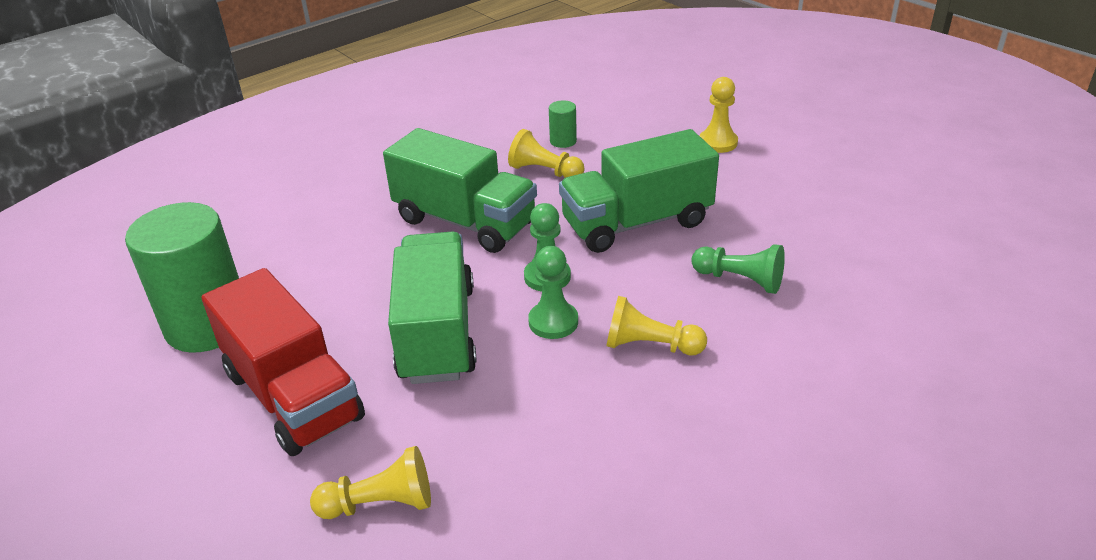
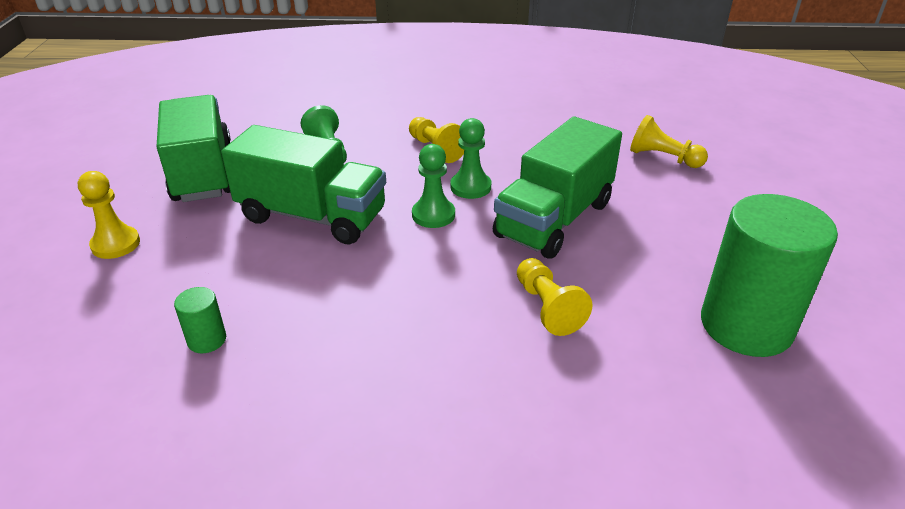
camera: 140 degrees left, 0 degrees up
(293, 396) = (689, 231): red truck -> none
(465, 222) = (431, 298): green truck -> green truck (203, 172)
(545, 171) = (287, 310): yellow pawn -> yellow pawn (547, 307)

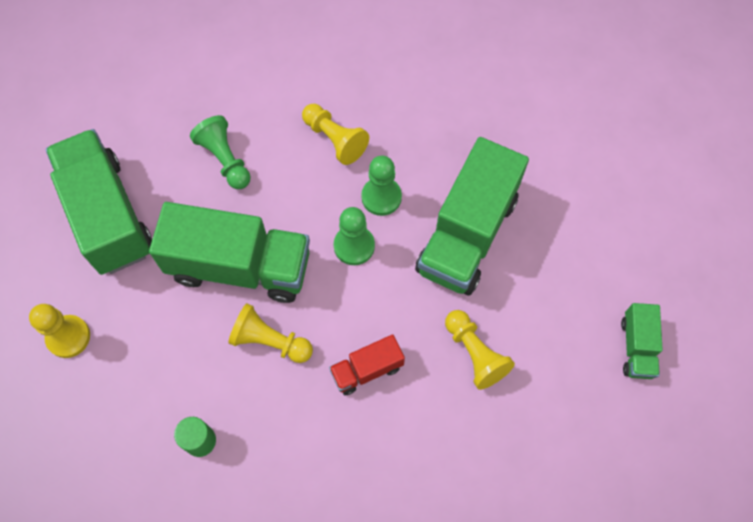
camera: 10 degrees left, 30 degrees up
(419, 305) = (367, 370): none -> red truck
(663, 158) = (563, 119): yellow pawn -> yellow pawn (270, 341)
(746, 325) = (636, 347): green cylinder -> green truck

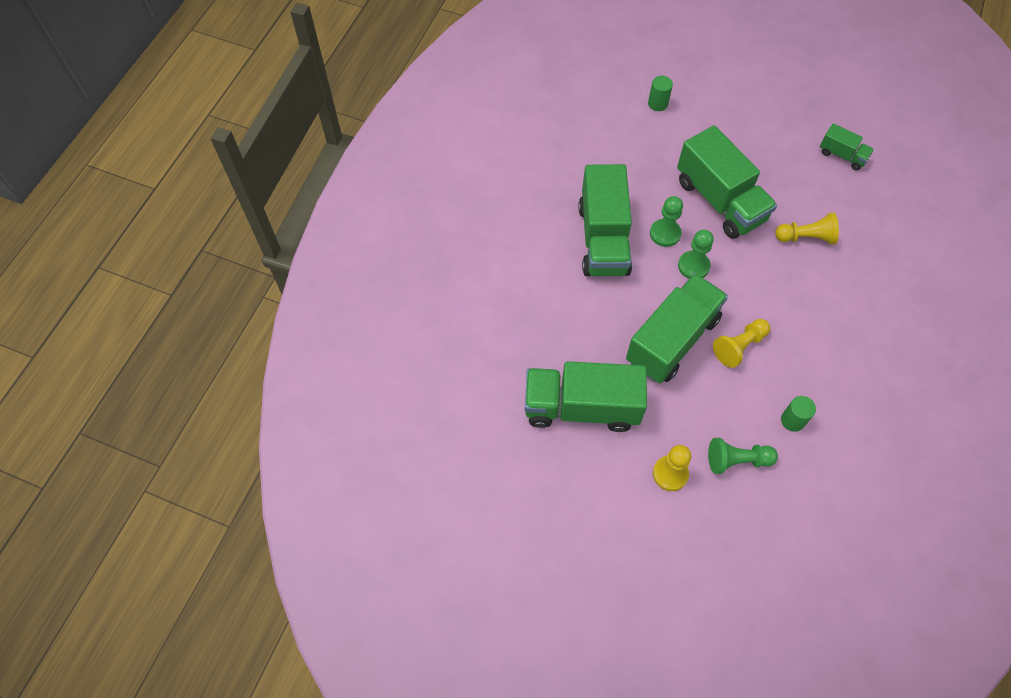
camera: 60 degrees left, 5 degrees down
(225, 159) = (579, 312): green pawn -> green pawn (737, 460)
(335, 139) = (603, 239): yellow pawn -> green truck
(367, 370) = (788, 300): red truck -> none
(567, 108) = (657, 103): none -> green cylinder

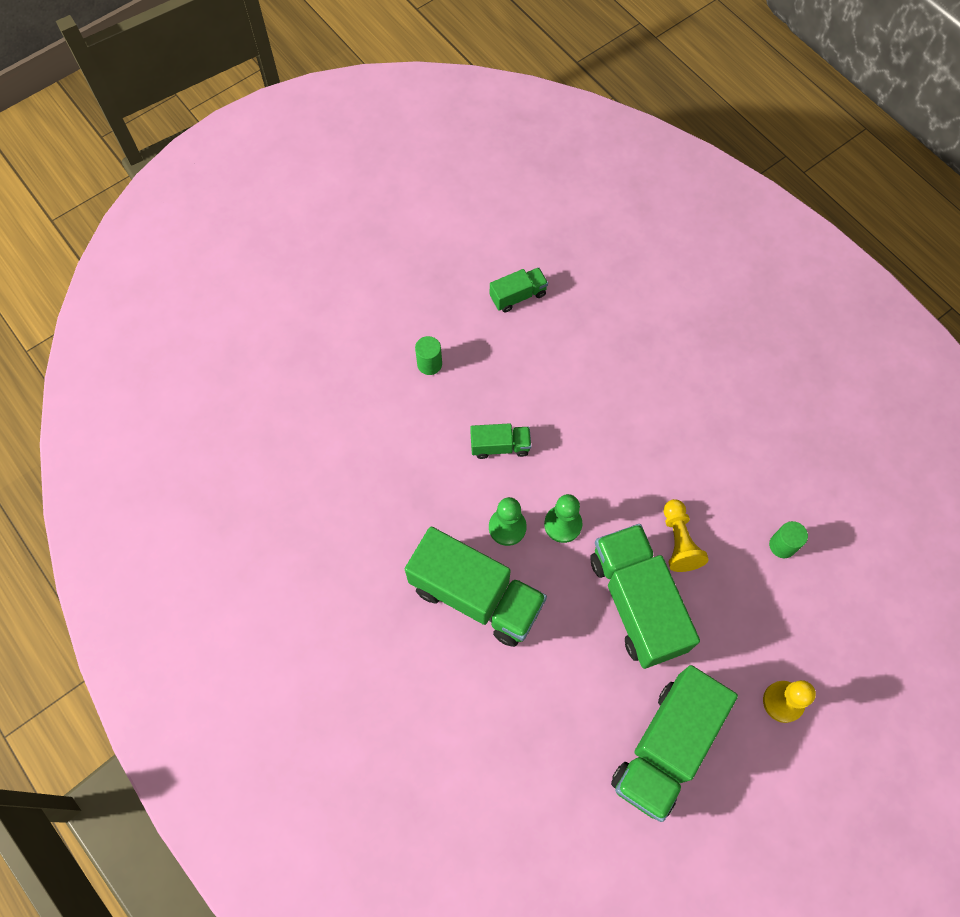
camera: 60 degrees left, 5 degrees up
(657, 103) = (337, 426): green cylinder -> green cylinder (429, 364)
(720, 200) = (500, 446): green truck -> green truck, size x0.48
(737, 460) = (799, 626): green pawn -> none
(806, 237) = (591, 395): yellow pawn -> none

